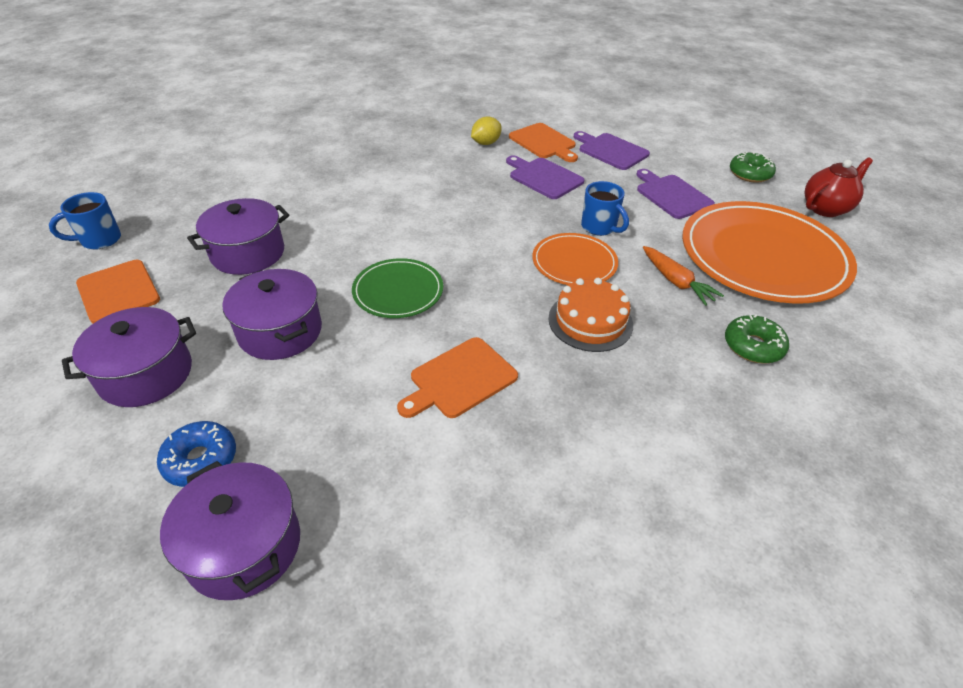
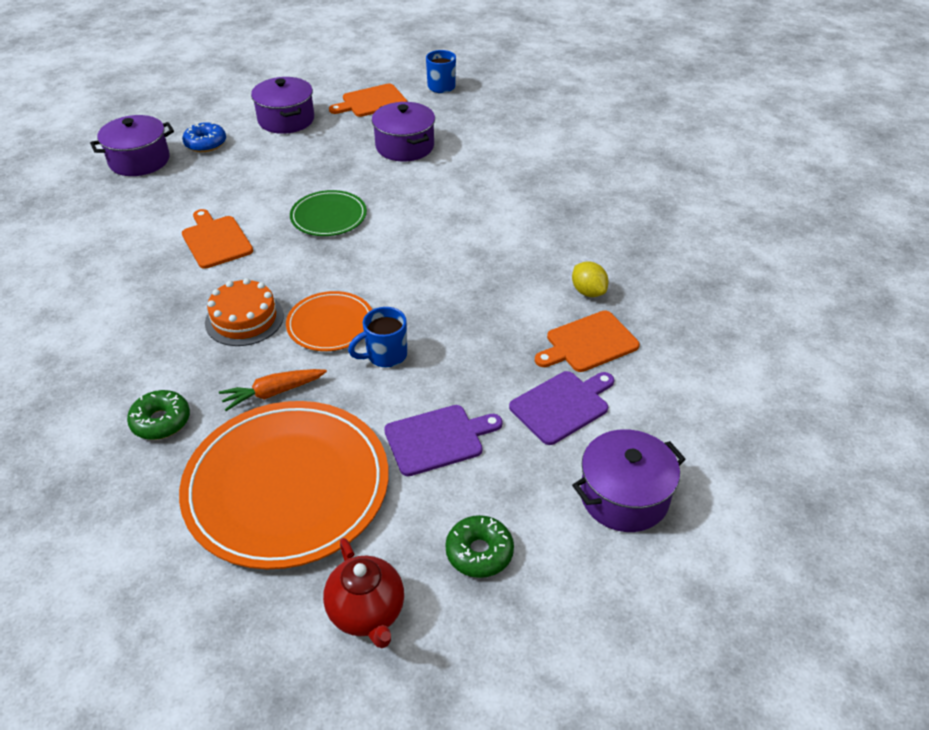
camera: 100 degrees right, 0 degrees up
(280, 331) = (304, 164): purple pot -> purple pot (624, 496)
(544, 177) = (499, 329): purple cutting board -> none

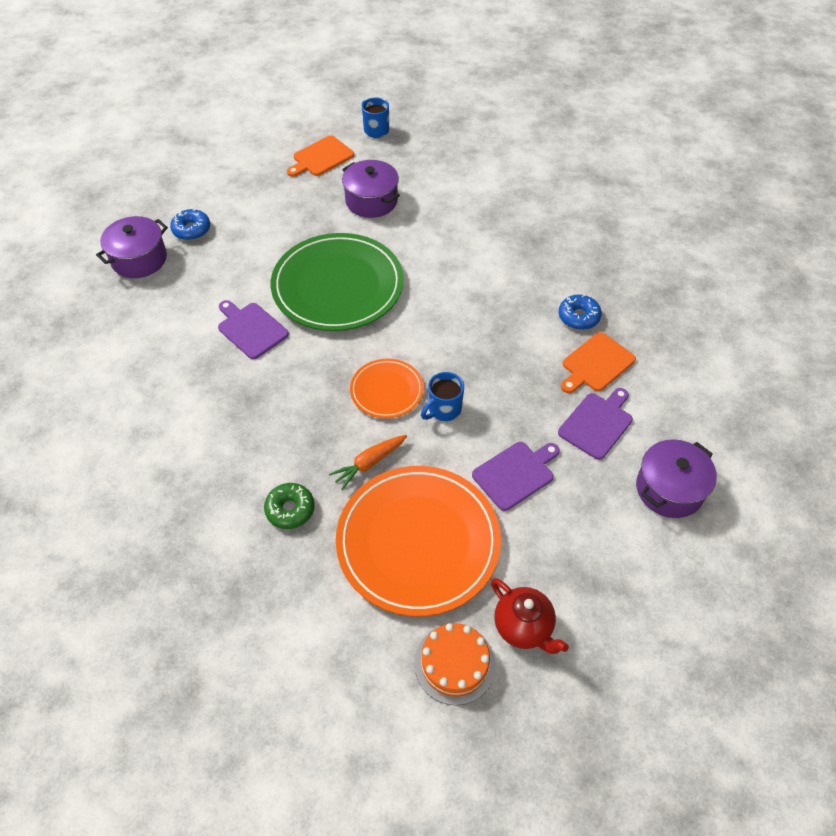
camera: 15 degrees left, 10 degrees up
(216, 240) = (251, 329): orange cutting board -> purple cutting board
(244, 319) = (313, 400): orange cake -> orange cake (454, 664)
(286, 120) = (253, 190): purple pot -> none
(328, 216) = (337, 286): green plate -> green plate, size x1.97
(479, 552) = (584, 559): green donut -> none
(588, 292) = (578, 317): yellow lemon -> blue donut

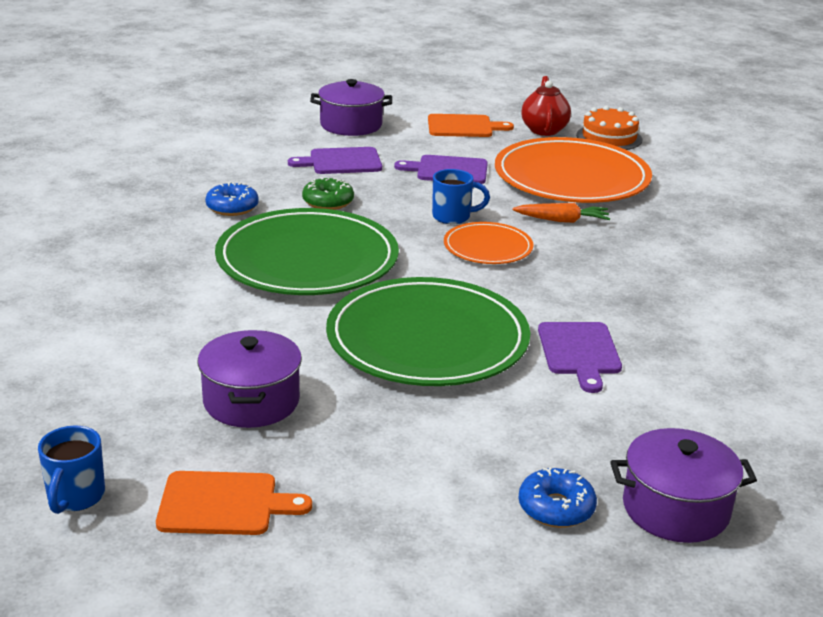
camera: 140 degrees left, 25 degrees down
(290, 509) = (662, 228): green donut -> green donut (328, 202)
(472, 302) = (307, 259): none -> green plate
(596, 364) = (278, 182): orange cutting board -> orange cutting board (463, 126)

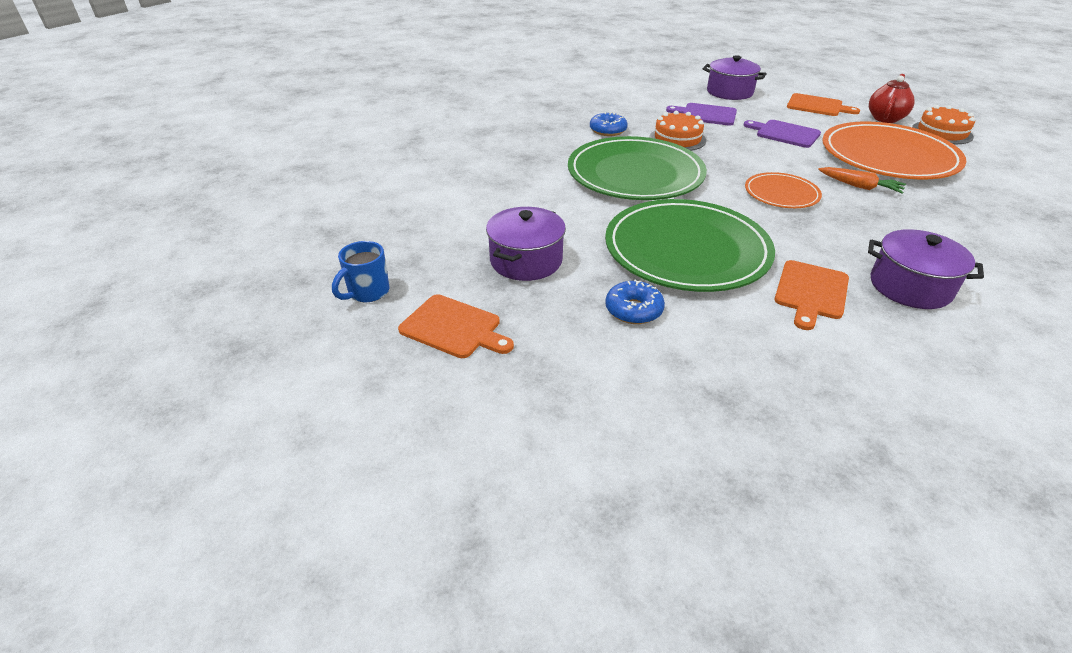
camera: 30 degrees right, 10 degrees up
(328, 202) = (677, 139): green donut -> orange cake
(453, 217) = (767, 166): blue mug -> none
(556, 508) = (706, 417): blue donut -> blue donut (633, 310)
(579, 352) = (811, 292): purple cutting board -> orange cutting board
(675, 509) = (821, 458): purple pot -> purple pot (910, 287)

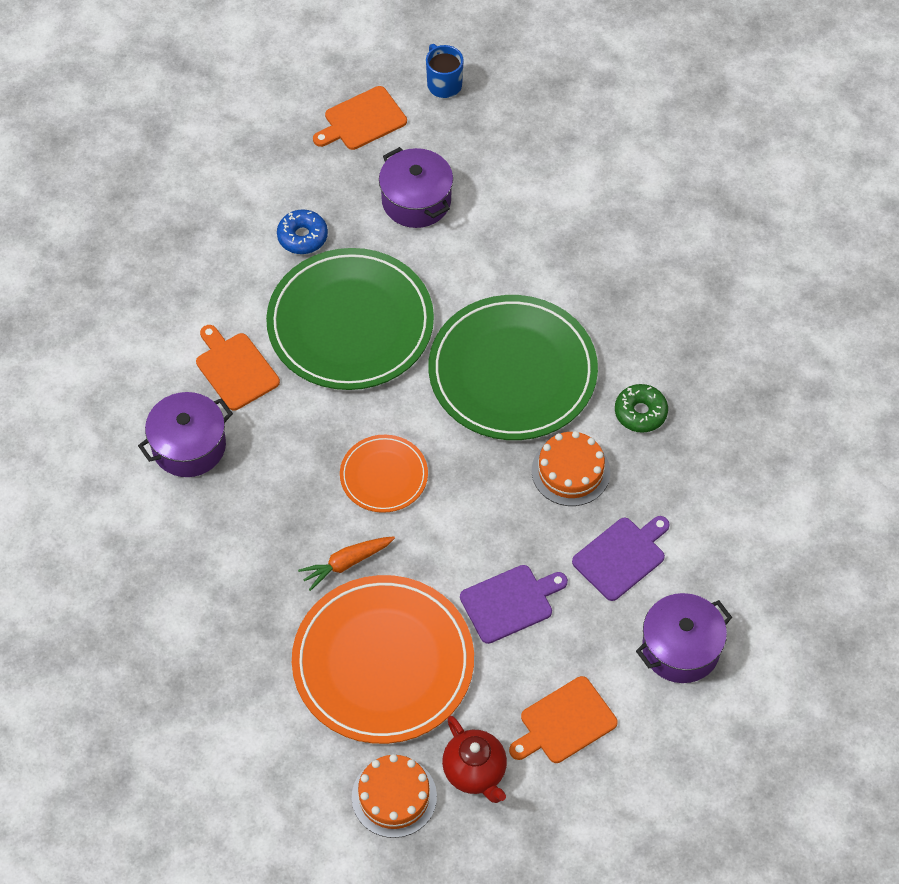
camera: 120 degrees right, 20 degrees up
(608, 130) = (640, 413): blue donut -> green donut

